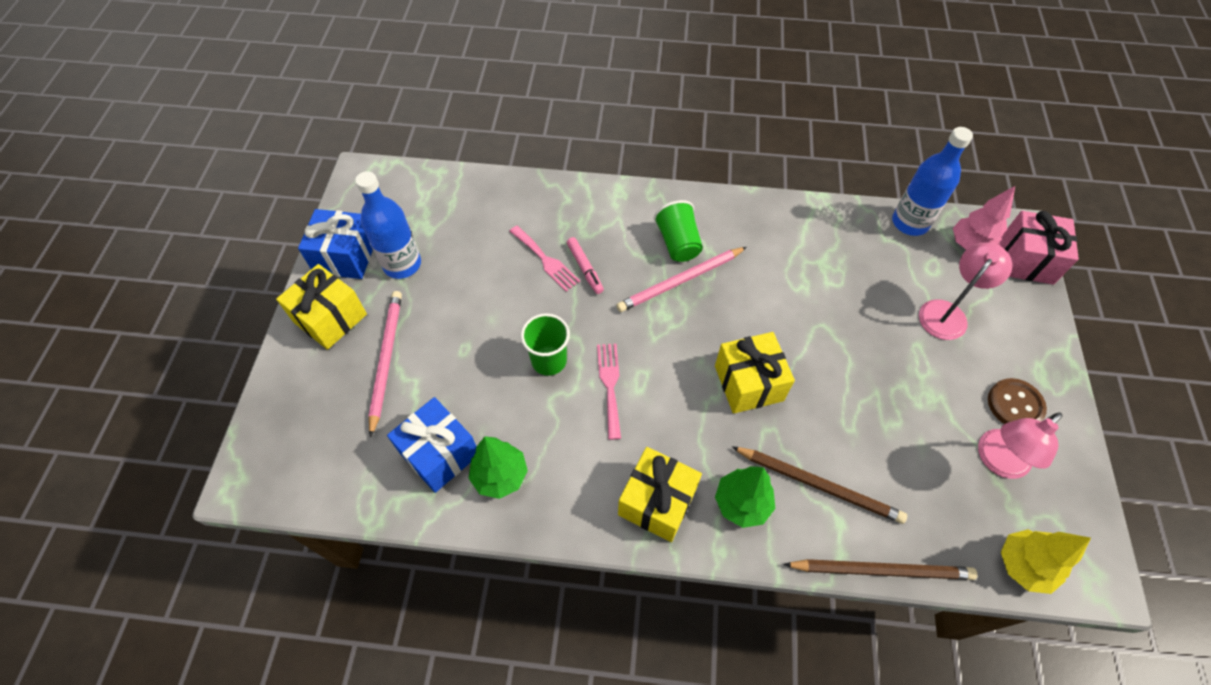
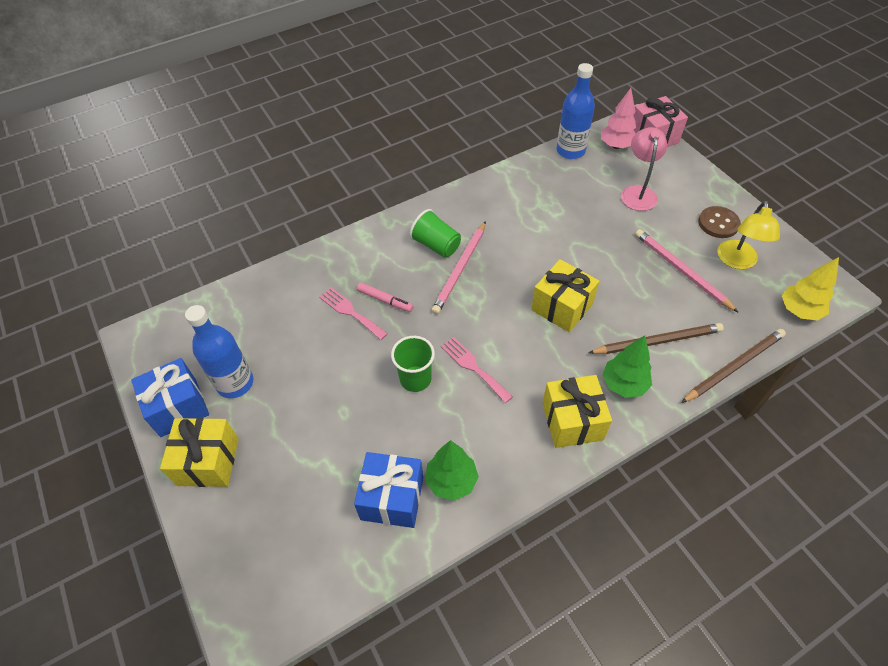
camera: 35 degrees left, 5 degrees down
(386, 359) = (286, 461): pink pencil -> pink pencil (681, 271)
(546, 260) = (350, 312): pink fork -> pink fork turned 150 degrees counterclockwise
(997, 461) = (737, 261): pink lamp -> yellow lamp

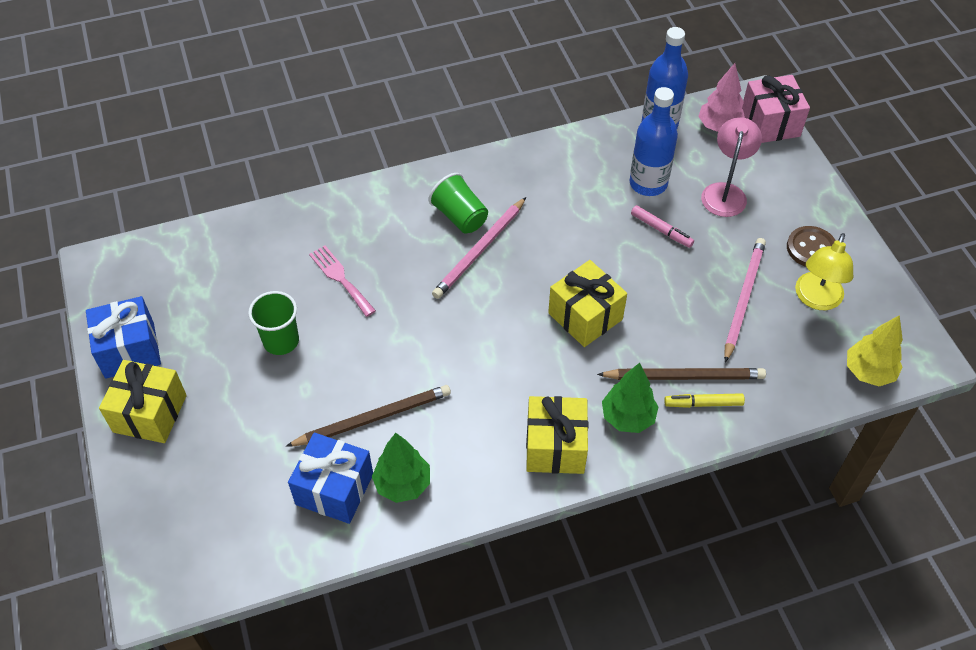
camera: 10 degrees right, 0 degrees up
(235, 383) = (195, 335): blue bottle -> blue bottle (648, 183)
(385, 300) = (383, 272): pink marker -> pink marker (661, 230)
(415, 379) = (393, 367): green cup -> green cup (281, 341)
(473, 367) = (462, 366): pink fork -> none
(680, 361) = (703, 404): none -> yellow marker
(681, 271) = (743, 299): pink pencil -> pink pencil turned 45 degrees clockwise
(734, 366) = (764, 422): brown pencil -> brown pencil (373, 418)

